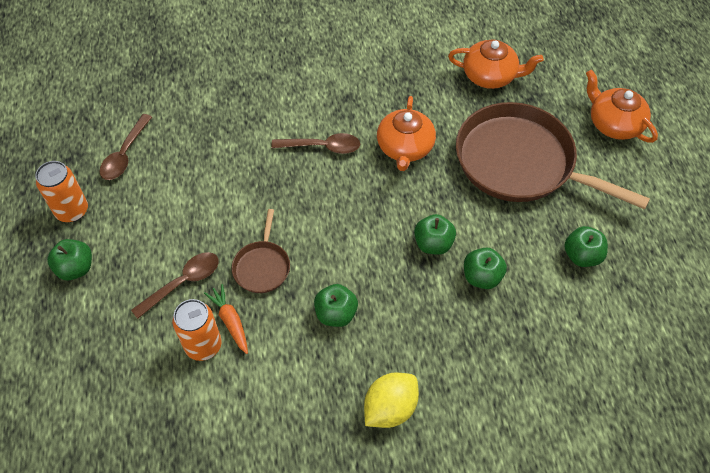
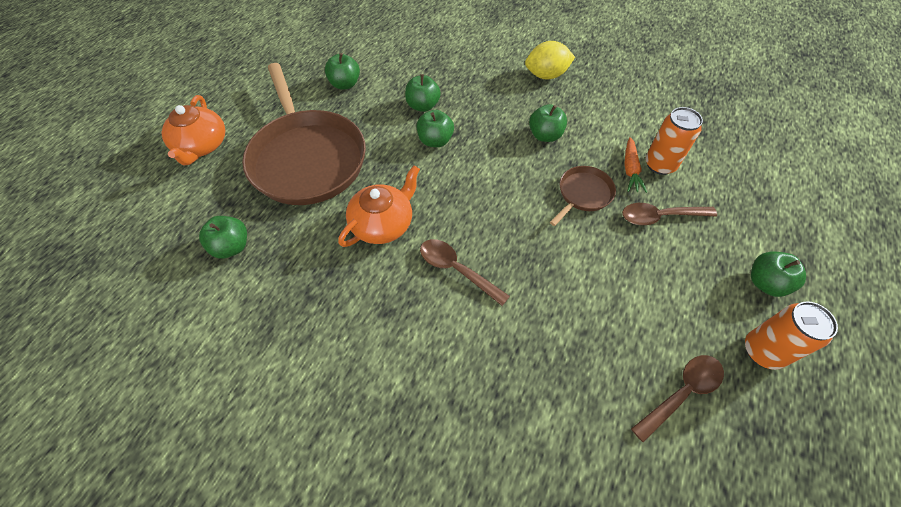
camera: 145 degrees left, 0 degrees up
(490, 76) = (231, 247): orange teapot -> green apple

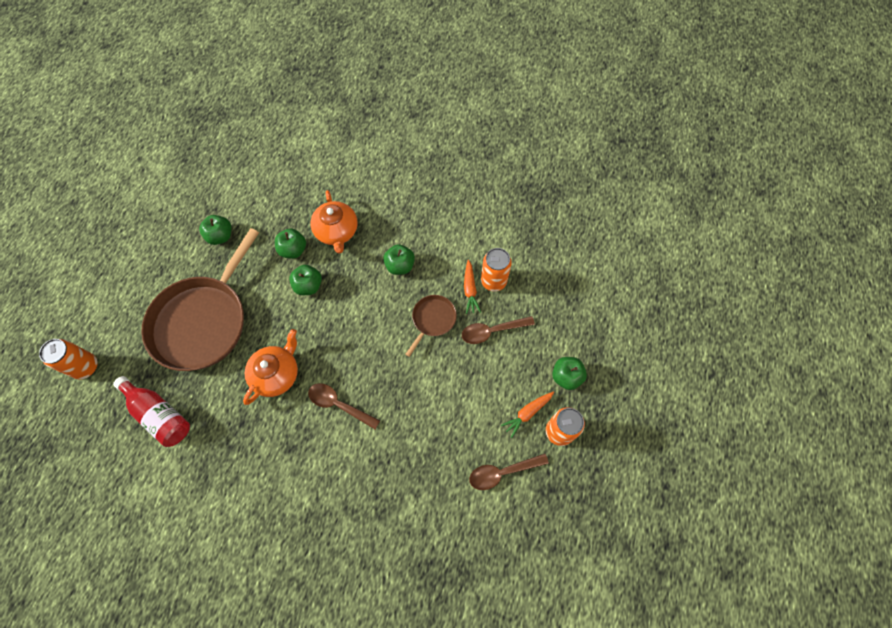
camera: 10 degrees left, 10 degrees up
(162, 184) = (86, 367): none -> orange can
(201, 146) = (108, 323): orange teapot -> orange teapot (336, 231)
(231, 247) = (159, 415): green apple -> red bottle
(307, 159) = (202, 321): brown pan -> brown pan turned 60 degrees clockwise
(546, 75) = (398, 199): yellow lemon -> none
(681, 392) = (502, 472): brown spoon -> brown spoon turned 150 degrees counterclockwise
(714, 320) = (527, 413): none -> orange carrot

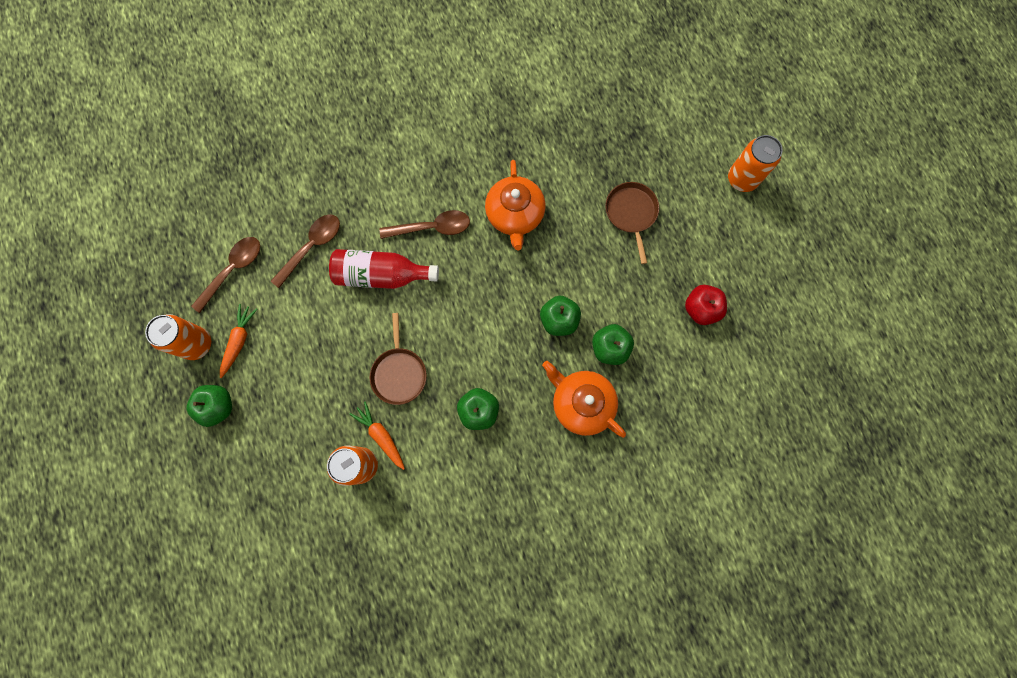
camera: 145 degrees right, 10 degrees up
(86, 367) = (696, 104): orange can -> orange can (742, 179)
(159, 415) = (589, 112): red bottle -> red bottle (381, 275)
(202, 321) = (631, 213): brown pan -> brown pan, size x0.45
(220, 236) = (701, 309): green apple -> red apple
(492, 331) = (326, 403): brown spoon -> brown spoon (312, 247)

